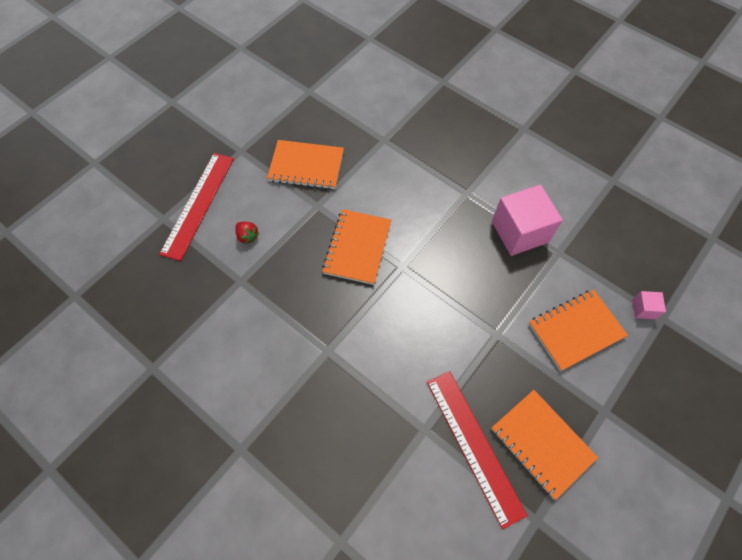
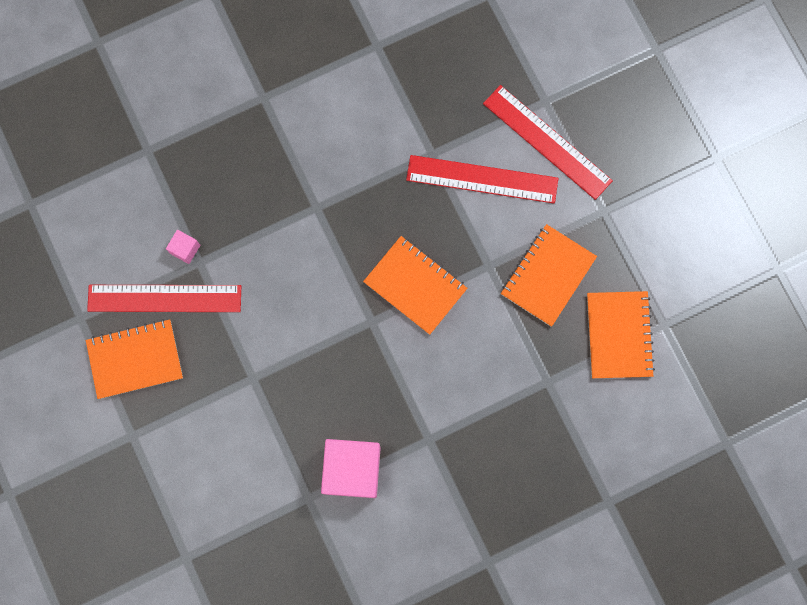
camera: 115 degrees right, 15 degrees up
(247, 236) = (482, 179): red strawberry -> red ruler
(575, 330) = (218, 459): orange notebook -> orange notebook (619, 335)
(643, 309) = (204, 545): pink cube -> pink cube (185, 249)

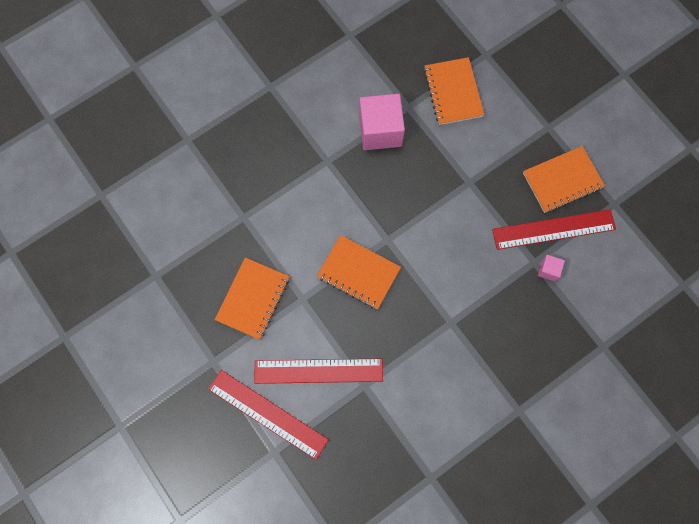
camera: 170 degrees right, 5 degrees down
(619, 335) = (190, 261): orange notebook -> orange notebook (453, 92)

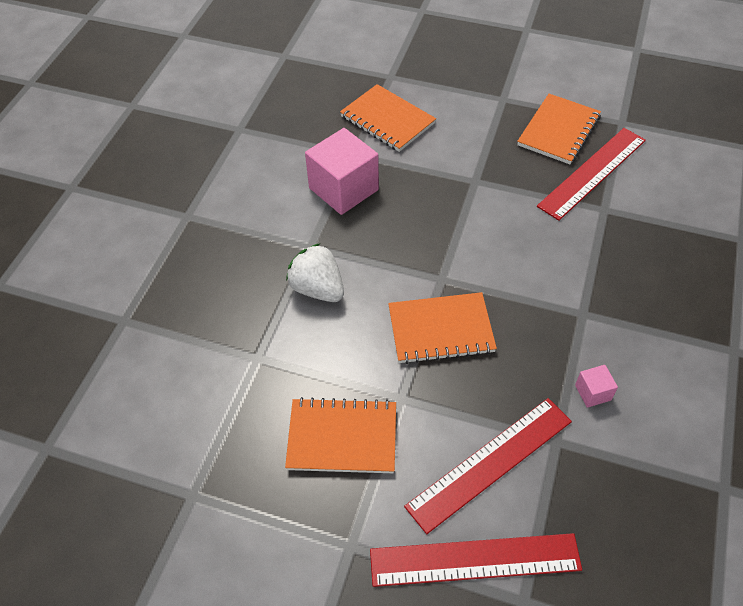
camera: 35 degrees left, 20 degrees down
(253, 299) = (342, 437): orange notebook -> orange notebook turned 75 degrees counterclockwise
(309, 194) = (317, 289): none -> white strawberry
(548, 270) = (624, 208): pink cube -> pink cube (593, 392)

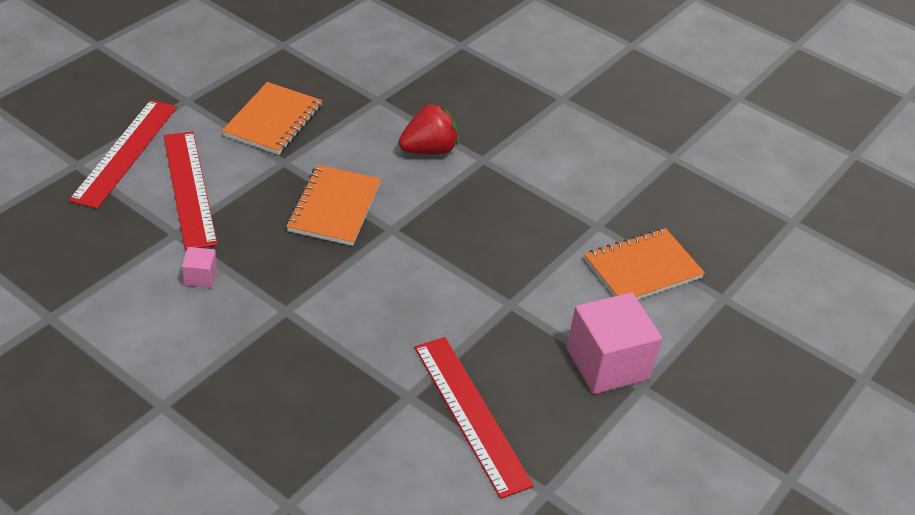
camera: 105 degrees right, 10 degrees down
(317, 289) = (429, 150): white strawberry -> red strawberry
(343, 189) = (547, 202): pink cube -> pink cube (607, 363)
(558, 131) = (558, 415): orange notebook -> none

